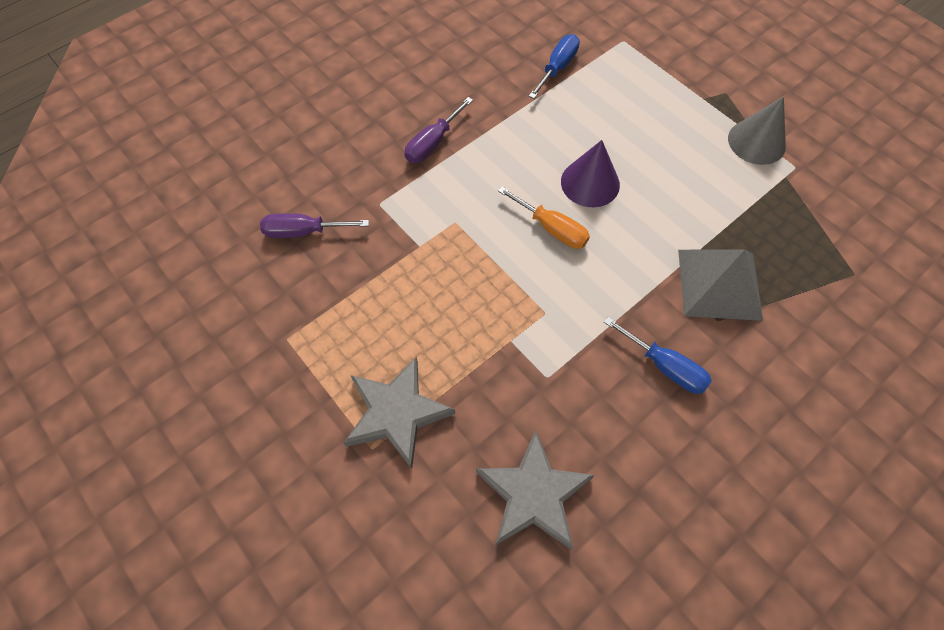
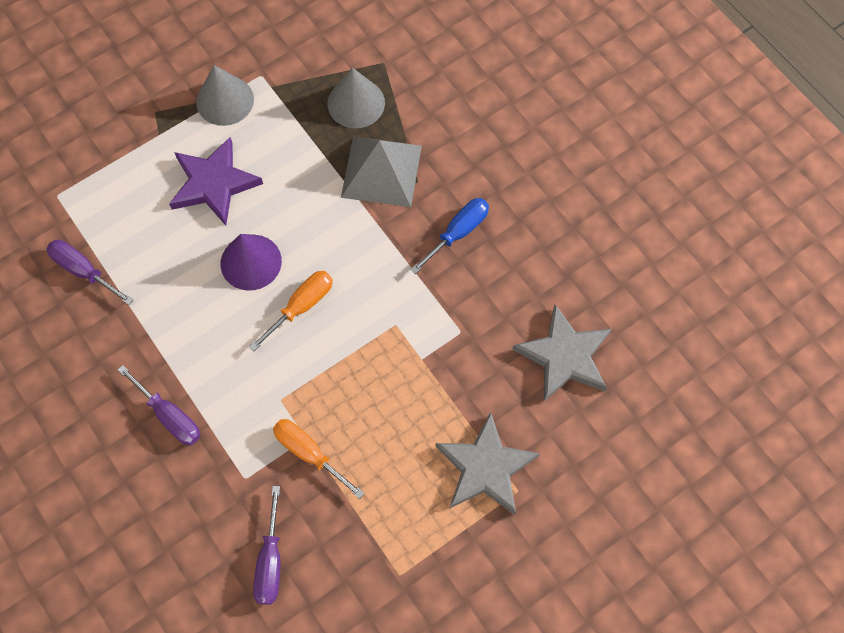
camera: 85 degrees left, 5 degrees up
(404, 251) = (309, 453): none -> orange screwdriver
(557, 68) = (84, 271): blue screwdriver -> purple screwdriver
(664, 145) = (214, 183): none -> purple star
(794, 252) = (356, 103): none -> grey cone

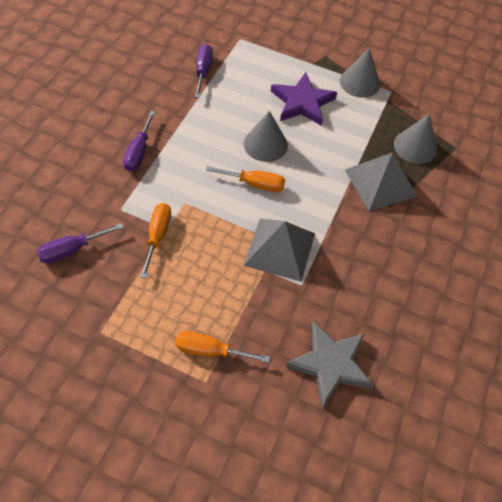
camera: 55 degrees right, 10 degrees down
(251, 262) = (265, 144): purple cone -> grey cone
(404, 328) = (280, 249): none -> grey pyramid
(458, 233) = (372, 248): blue screwdriver -> none
(485, 468) = (210, 350): grey star -> orange screwdriver

